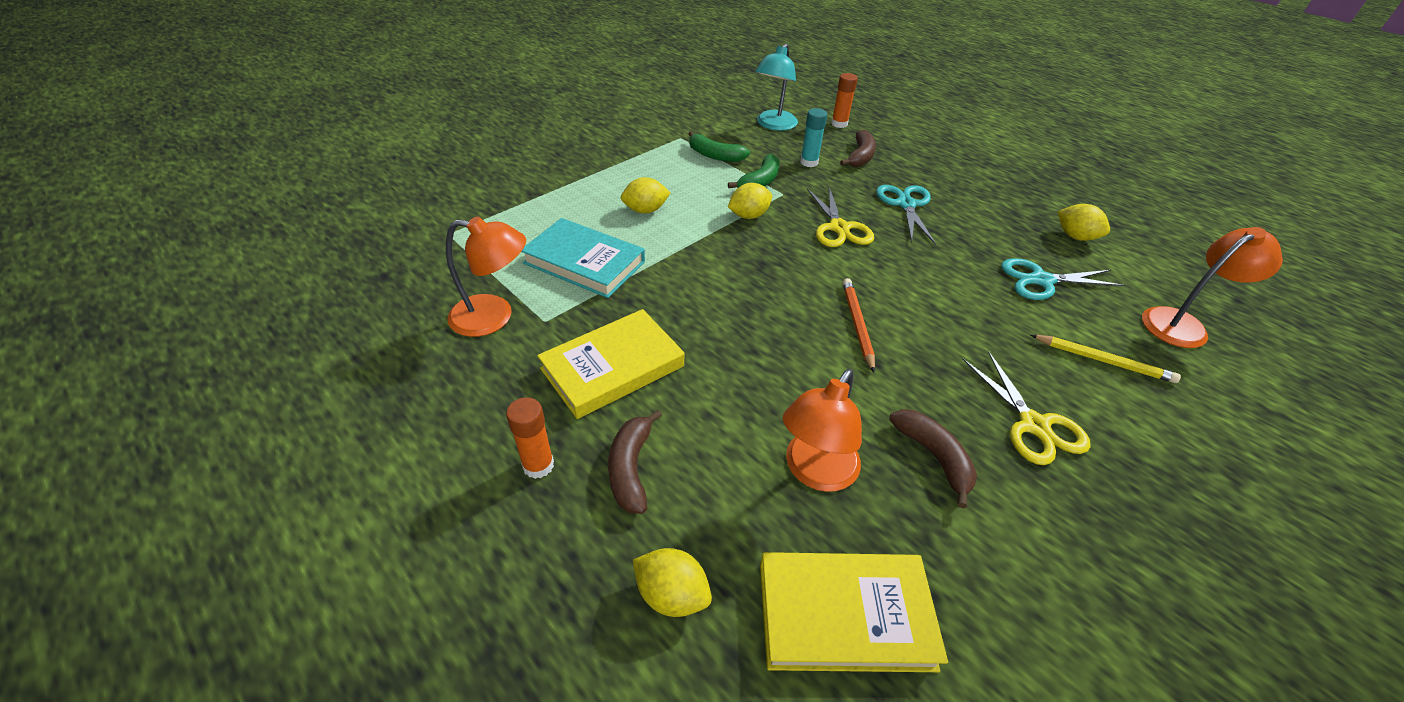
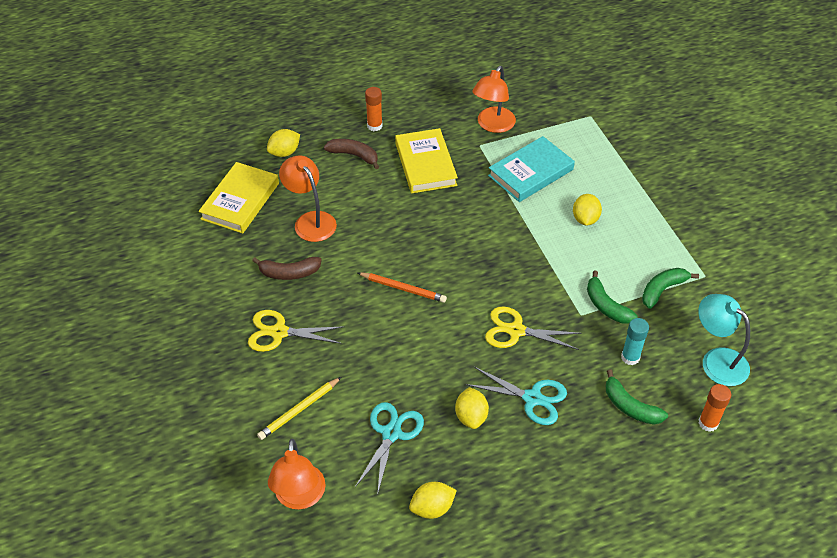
camera: 115 degrees right, 5 degrees up
(748, 215) = (555, 279): yellow lemon -> yellow lemon (471, 416)
(860, 156) = (630, 407): brown banana -> green banana

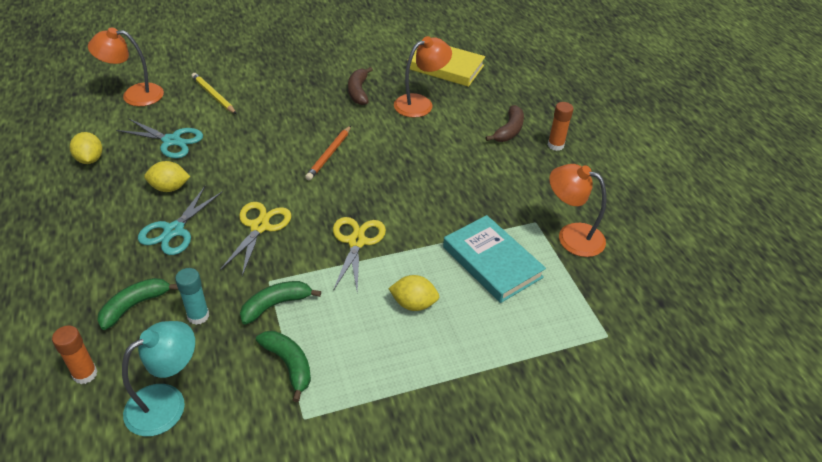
camera: 90 degrees right, 5 degrees down
(279, 332) = (294, 86): yellow scissors -> yellow scissors (356, 242)
(284, 152) = (509, 90): yellow lemon -> none
(425, 164) = (500, 178): yellow book -> none

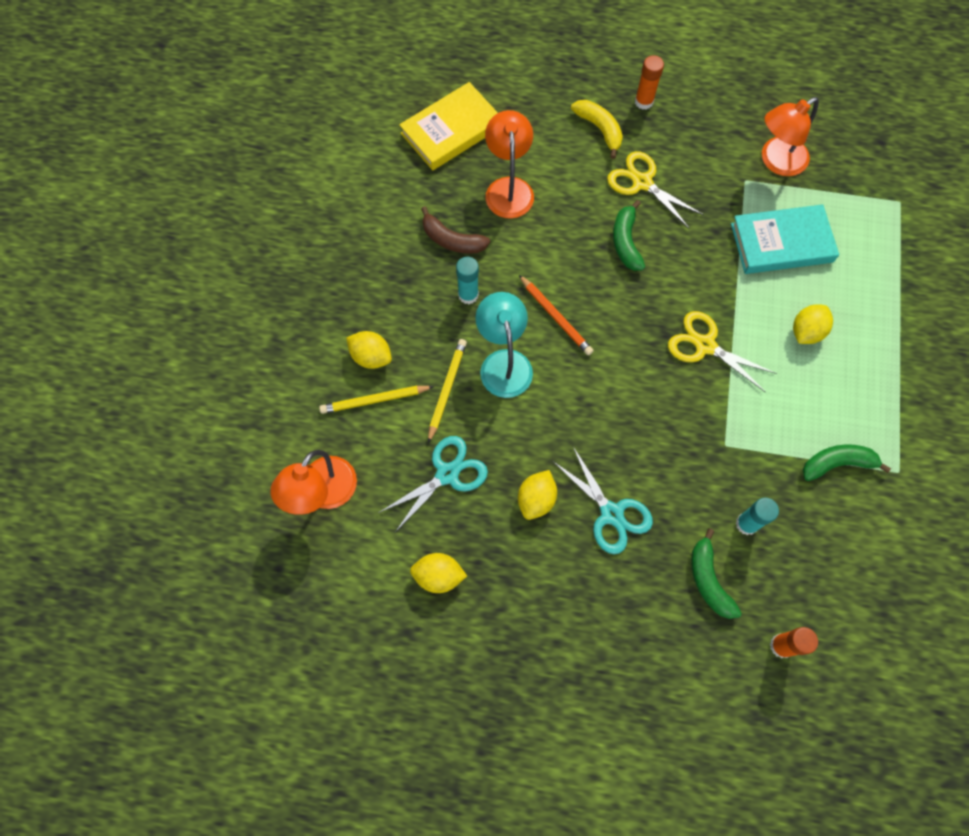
camera: 60 degrees left, 25 degrees up
(167, 402) = (842, 580): turquoise lamp -> turquoise lamp (504, 362)
(238, 122) = (446, 389): none -> yellow pencil
(245, 85) = (371, 357): none -> yellow lemon
(259, 227) = (643, 427): yellow scissors -> yellow scissors (642, 183)
(276, 305) = (760, 449): green banana -> green banana (626, 242)
(319, 110) = (468, 295): none -> turquoise glue stick
(509, 130) = (599, 129): brown banana -> yellow banana

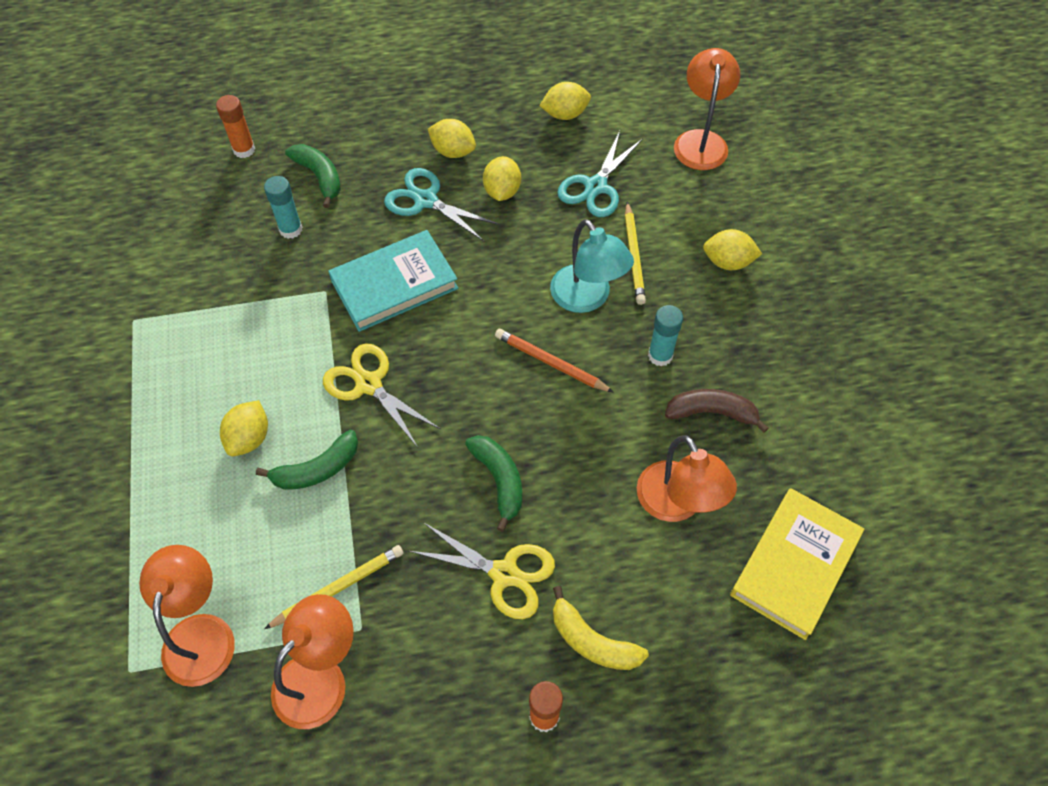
camera: 160 degrees right, 10 degrees down
(374, 400) = (700, 225): yellow pencil -> yellow pencil (338, 587)
(568, 566) = (453, 151): none -> yellow lemon
(705, 345) = (369, 384): yellow scissors -> yellow scissors turned 150 degrees counterclockwise
(781, 243) = (295, 546): turquoise book -> turquoise book (394, 284)
(837, 463) = (202, 308): green banana -> green banana (317, 469)
(851, 209) = (201, 633): none -> orange lamp

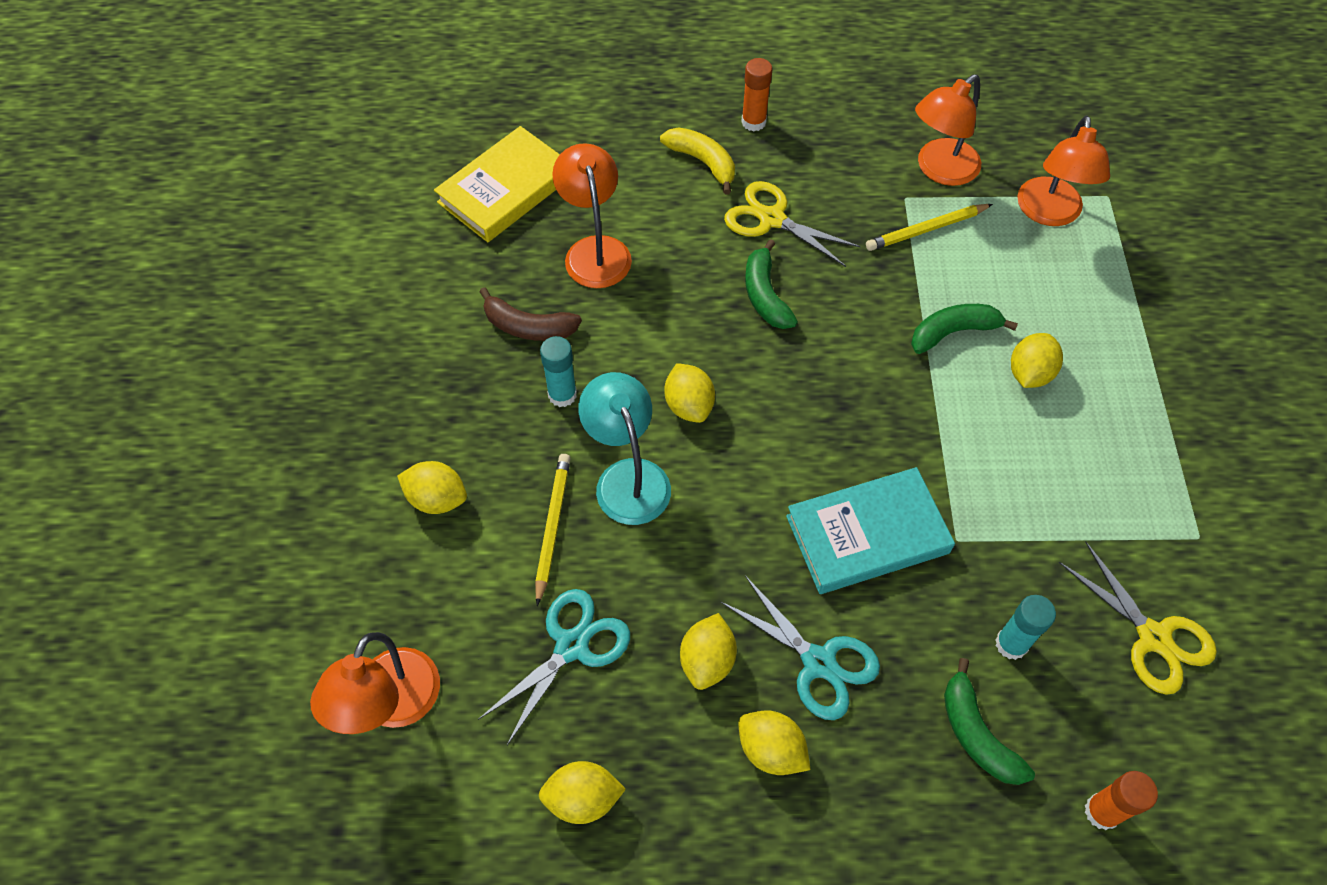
camera: 170 degrees left, 0 degrees up
(369, 384) = (899, 412): yellow scissors -> yellow scissors (1153, 637)
(550, 363) = (689, 405): orange pencil -> yellow lemon

